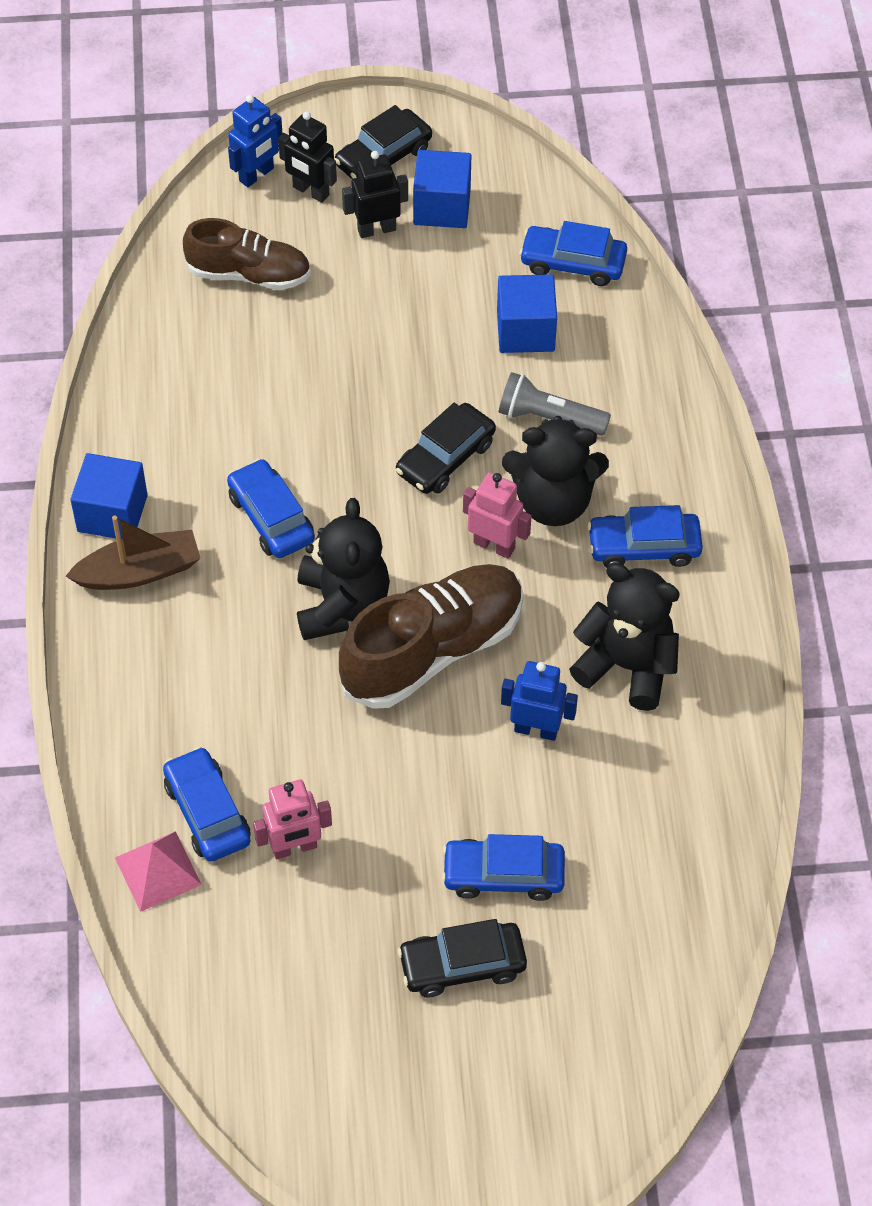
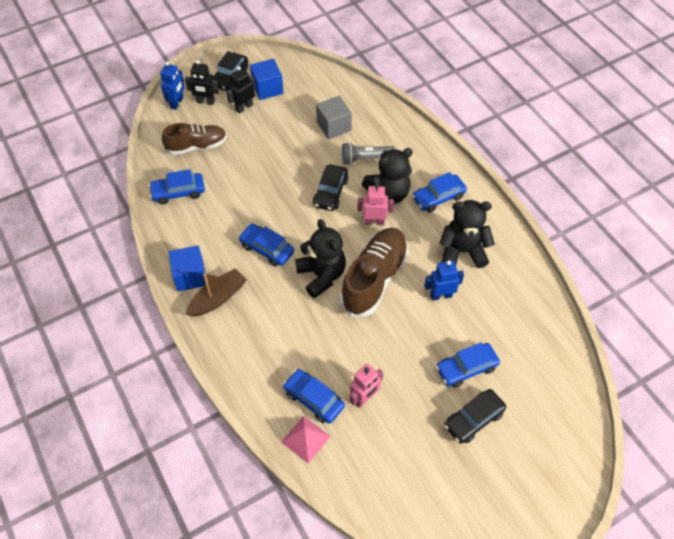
camera: 25 degrees left, 0 degrees up
(525, 331) = (333, 126): blue cube -> grey cube
(573, 263) = (337, 92): blue car -> blue car (178, 192)

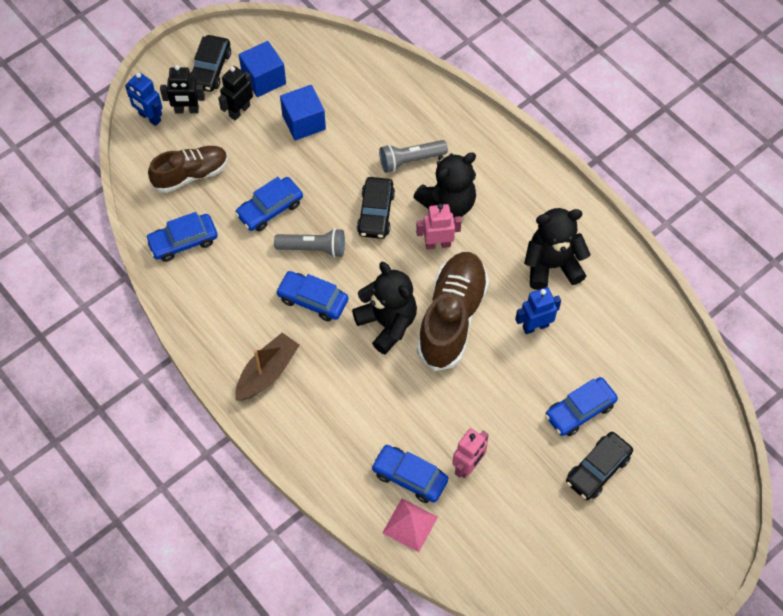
camera: 10 degrees left, 5 degrees up
(177, 103) = (149, 117): blue robot -> blue robot turned 120 degrees clockwise
(190, 276) = (226, 350): blue cube -> blue cube (304, 122)
(276, 211) = (314, 248): none -> grey flashlight
(333, 126) = (361, 121): grey cube -> none
(438, 197) = (510, 199): blue car -> blue car (270, 209)

